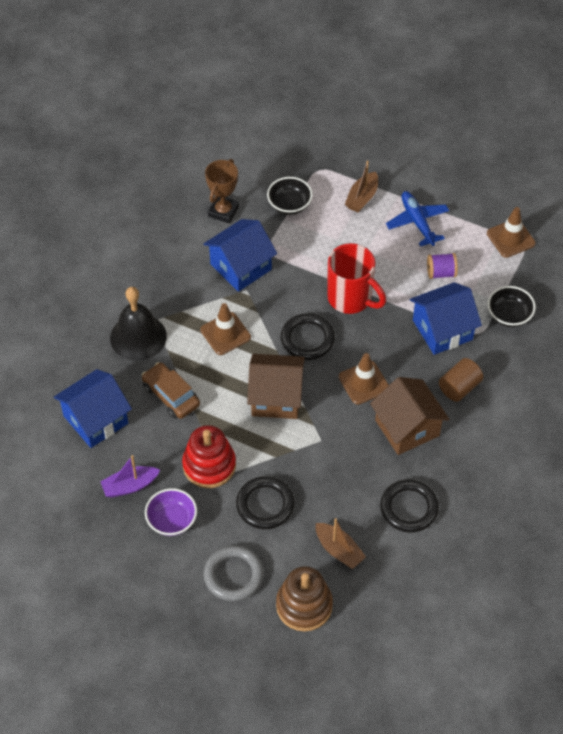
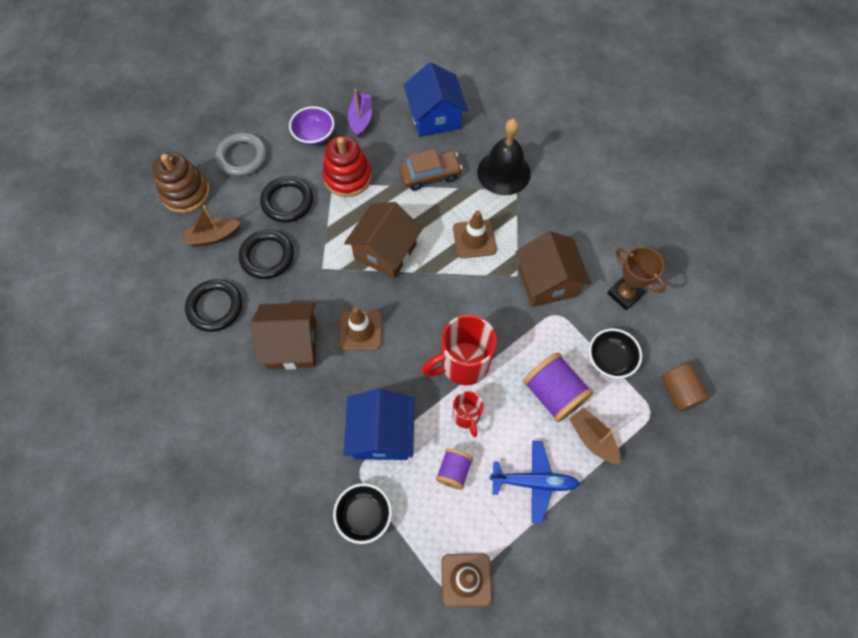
camera: 115 degrees right, 10 degrees up
(241, 267) = (547, 282): blue house -> brown house
(307, 339) = (434, 304): black ring -> black ring (267, 256)
(340, 232) = (553, 393): none -> purple spool
(393, 280) = (466, 416): none -> red mug
(459, 387) = (307, 415): brown cylinder -> brown cylinder (679, 392)

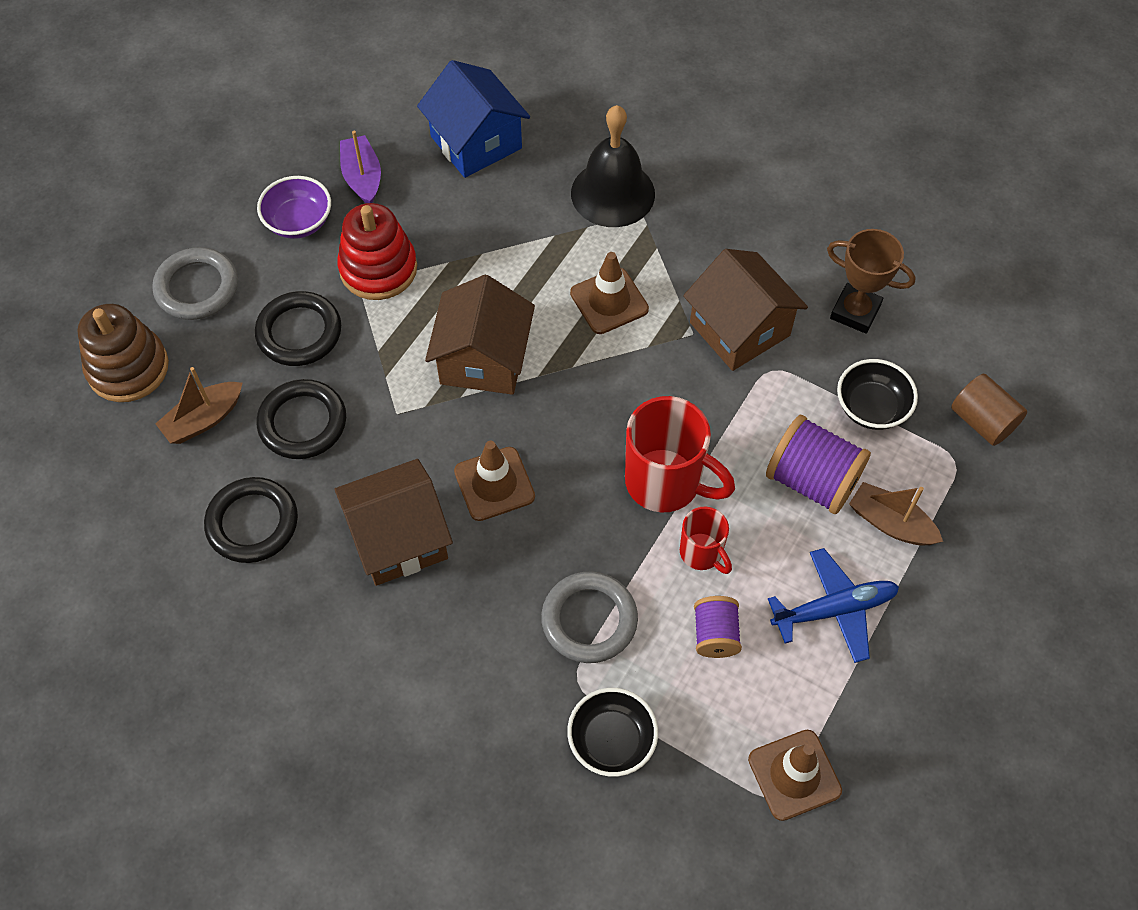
camera: 20 degrees left, 5 degrees down
(382, 434) = (589, 620): blue house -> grey ring
(430, 175) = (504, 229): brown car -> none
(462, 364) = (666, 482): red mug -> red mug turned 105 degrees counterclockwise

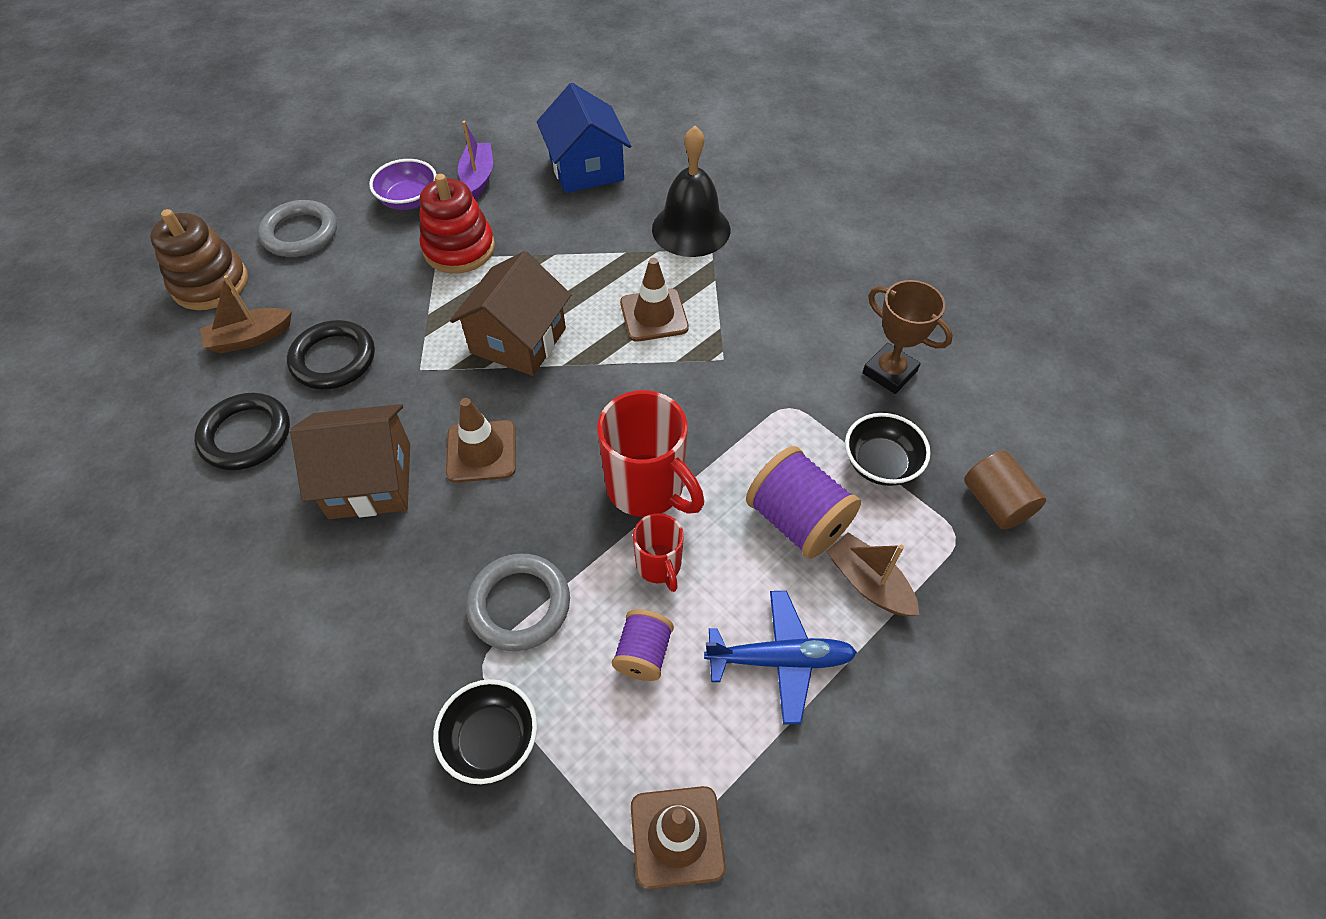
camera: 15 degrees right, 5 degrees down
(299, 332) = (367, 285): black ring -> none
(739, 329) = (770, 364): brown house -> none

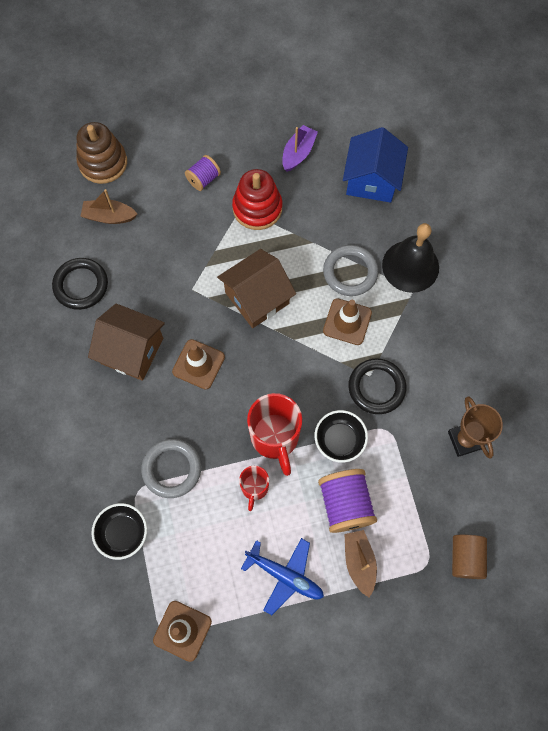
camera: 30 degrees right, 15 degrees up
(300, 233) = (169, 147): grey ring -> grey ring (350, 272)
(333, 359) = (148, 256): black ring -> black ring (376, 387)
(409, 200) = (246, 152): purple bowl -> none
(643, 653) = (218, 532): purple spool -> purple spool (203, 179)
(880, 464) = (416, 496): black bowl -> black bowl (339, 440)

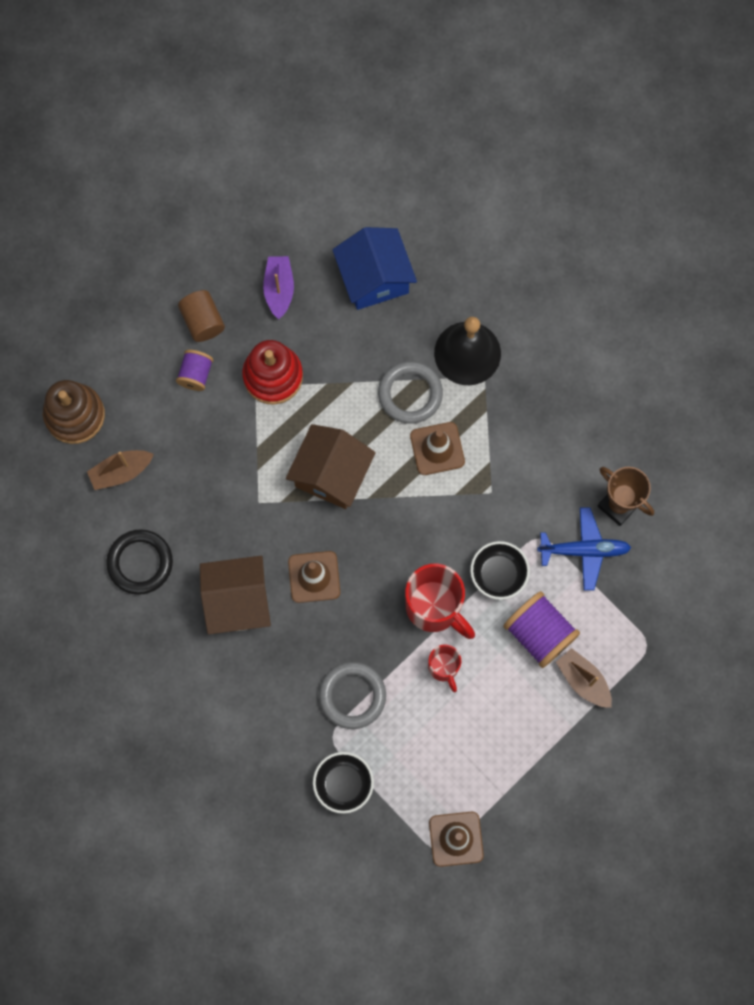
camera: 30 degrees left, 5 degrees up
(285, 575) = (521, 733): blue plane -> blue plane (584, 550)
(376, 387) = (504, 501): black ring -> none
(465, 558) = (679, 619): brown cylinder -> brown cylinder (203, 321)

